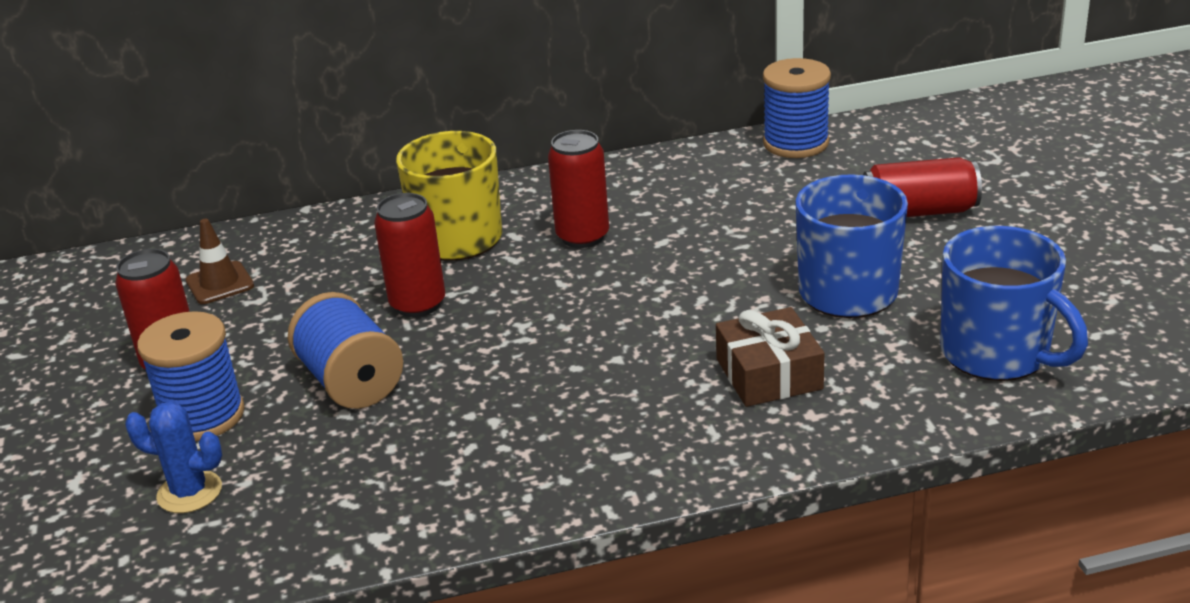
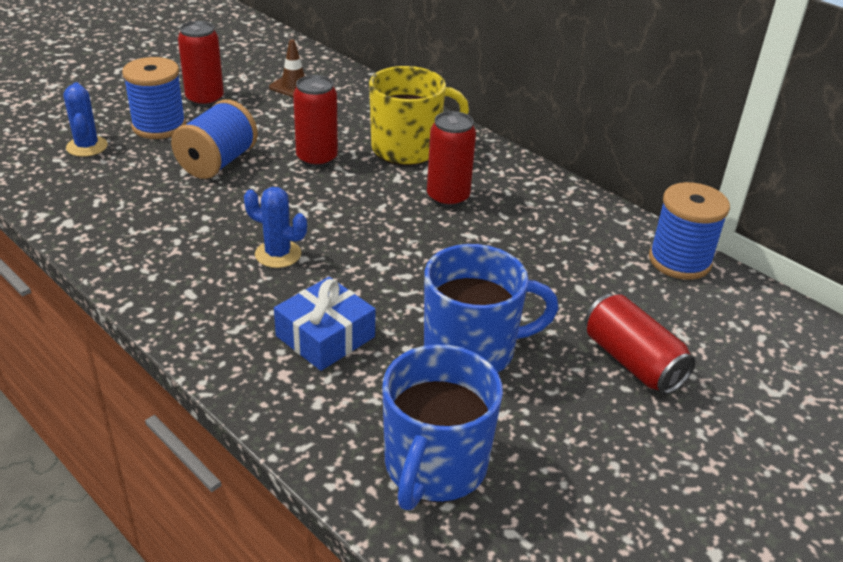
camera: 55 degrees right, 5 degrees up
(595, 375) = (278, 254): none -> blue cactus
(769, 374) = (325, 336): brown gift -> blue gift

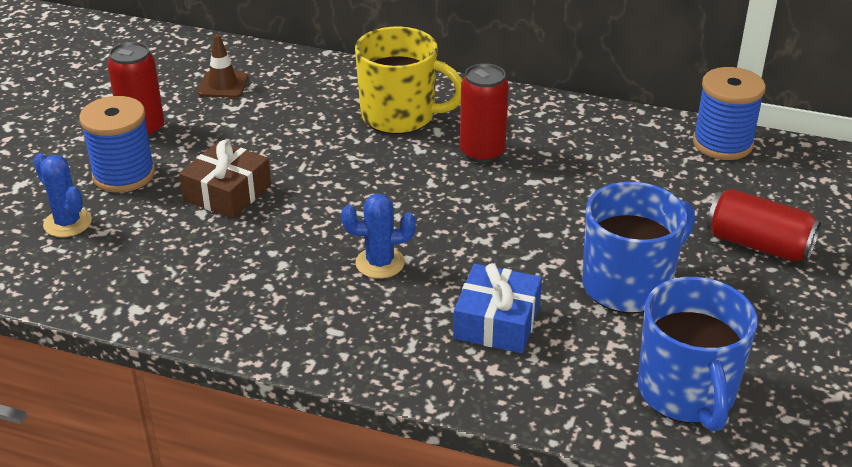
camera: 25 degrees left, 0 degrees up
(217, 162) = (227, 193): blue spool -> brown gift
(317, 159) = (323, 155): red can -> none
(408, 149) = (400, 116): yellow mug -> yellow mug turned 60 degrees clockwise

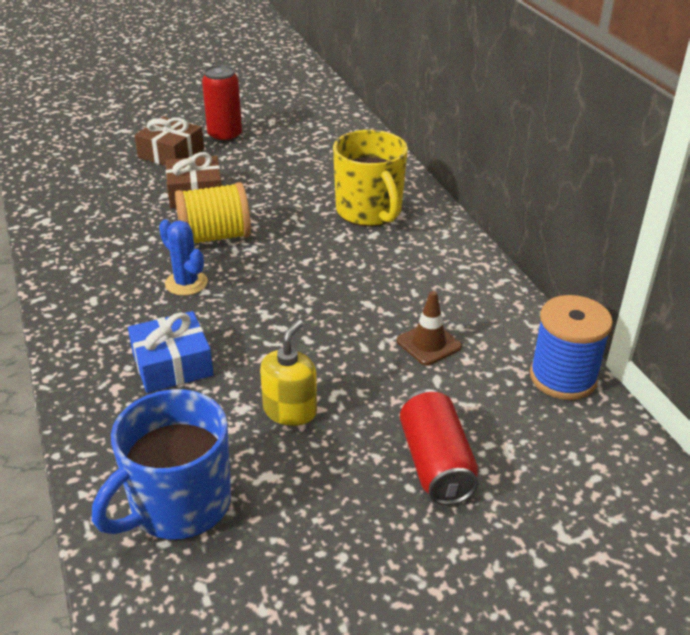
camera: 50 degrees right, 0 degrees up
(67, 223) = (104, 161): blue cactus -> none
(124, 175) = (171, 153): blue spool -> brown gift
(223, 85) = (309, 137): brown traffic cone -> brown traffic cone (429, 344)
(324, 214) = (215, 237): none -> yellow spool
(482, 152) = (373, 264): red can -> none
(629, 284) = (290, 410): blue mug -> yellow soap dispenser

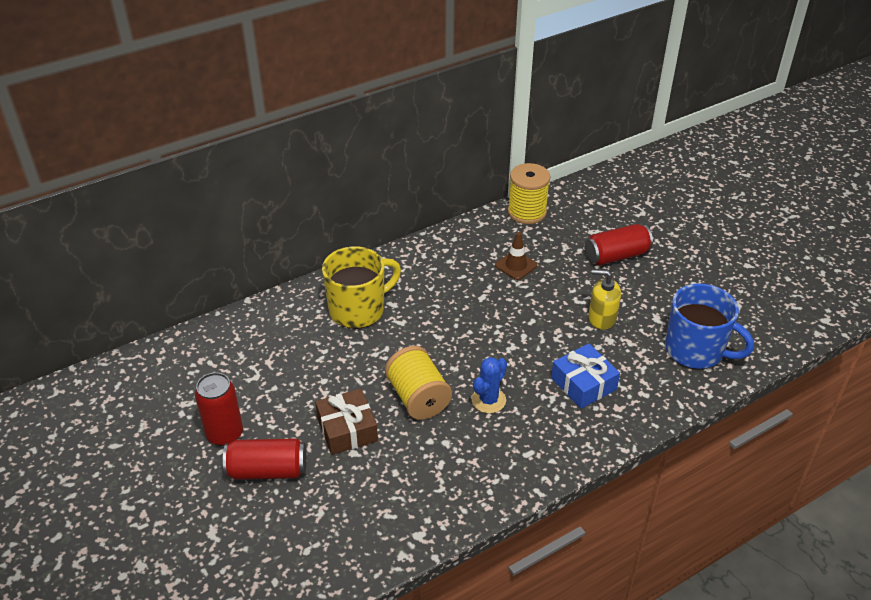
camera: 100 degrees left, 5 degrees up
(171, 153) = (267, 470): brown gift -> red can
(563, 377) = (527, 212): blue spool -> yellow spool

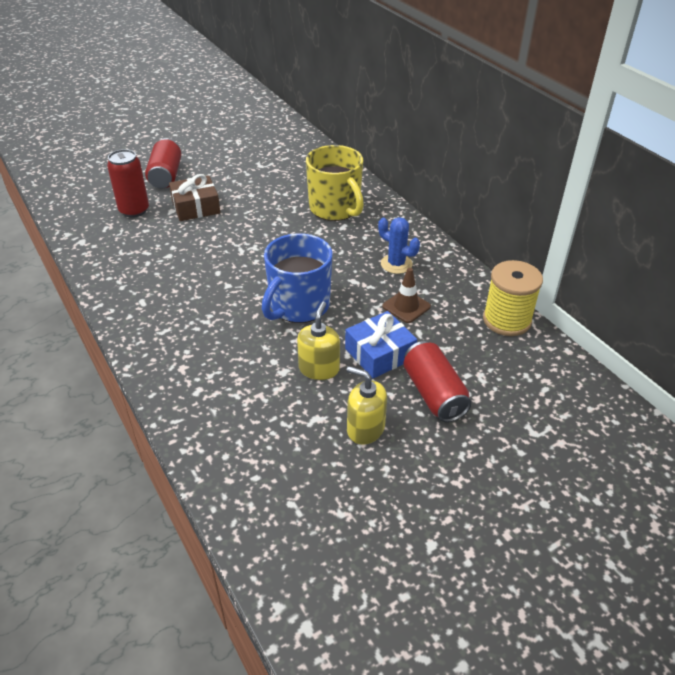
camera: 90 degrees right, 0 degrees up
(225, 434) = (205, 157): red can -> red can (134, 210)
(418, 398) = (222, 241): yellow spool -> none
(488, 400) = (211, 280): blue cactus -> blue cactus (396, 264)
(583, 384) = (220, 345): blue gift -> blue gift (379, 353)
(660, 292) = (365, 428): none -> yellow soap dispenser
(696, 350) = (257, 449): blue mug -> blue mug (298, 306)

